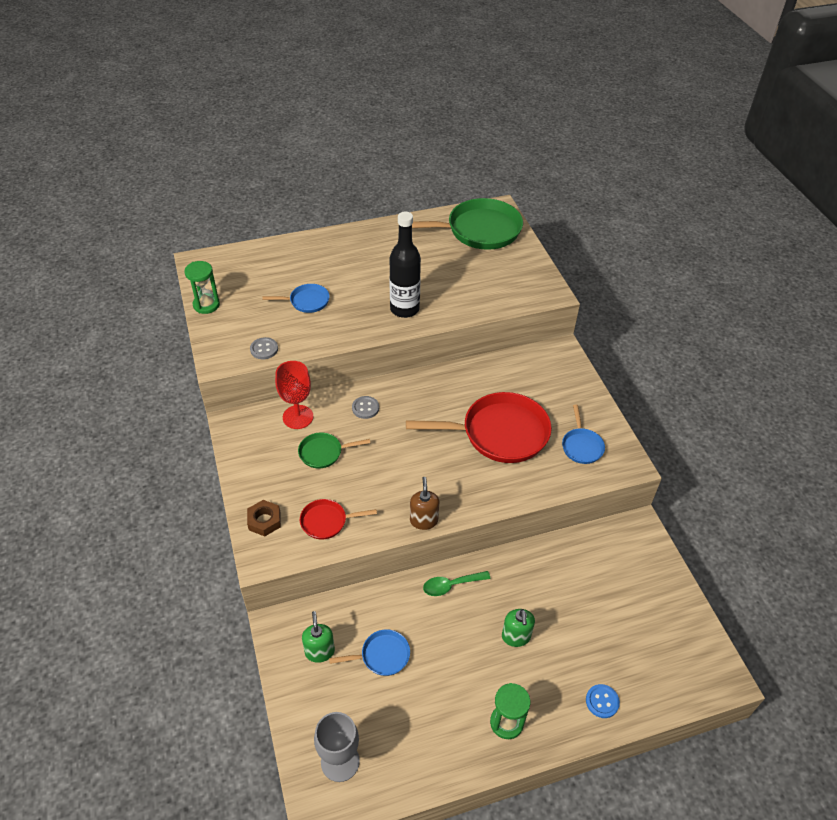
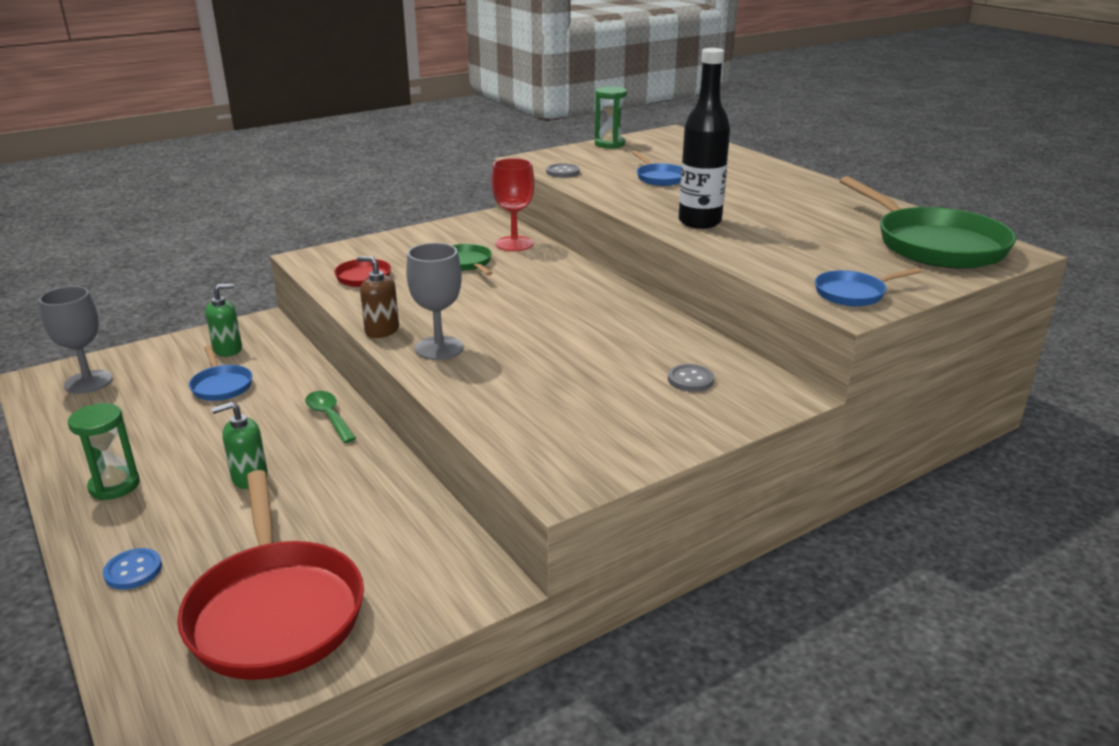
camera: 75 degrees right, 20 degrees down
(264, 521) = (357, 251): brown nut -> none
(365, 408) = (552, 274): grey button -> grey button (690, 380)
(424, 520) = (381, 330): brown soap dispenser -> brown soap dispenser turned 135 degrees counterclockwise
(461, 491) = (439, 348): none -> grey goblet
(499, 433) = (562, 362): red pan -> red pan (275, 611)
(581, 446) = (577, 433): blue pan -> blue pan (853, 293)

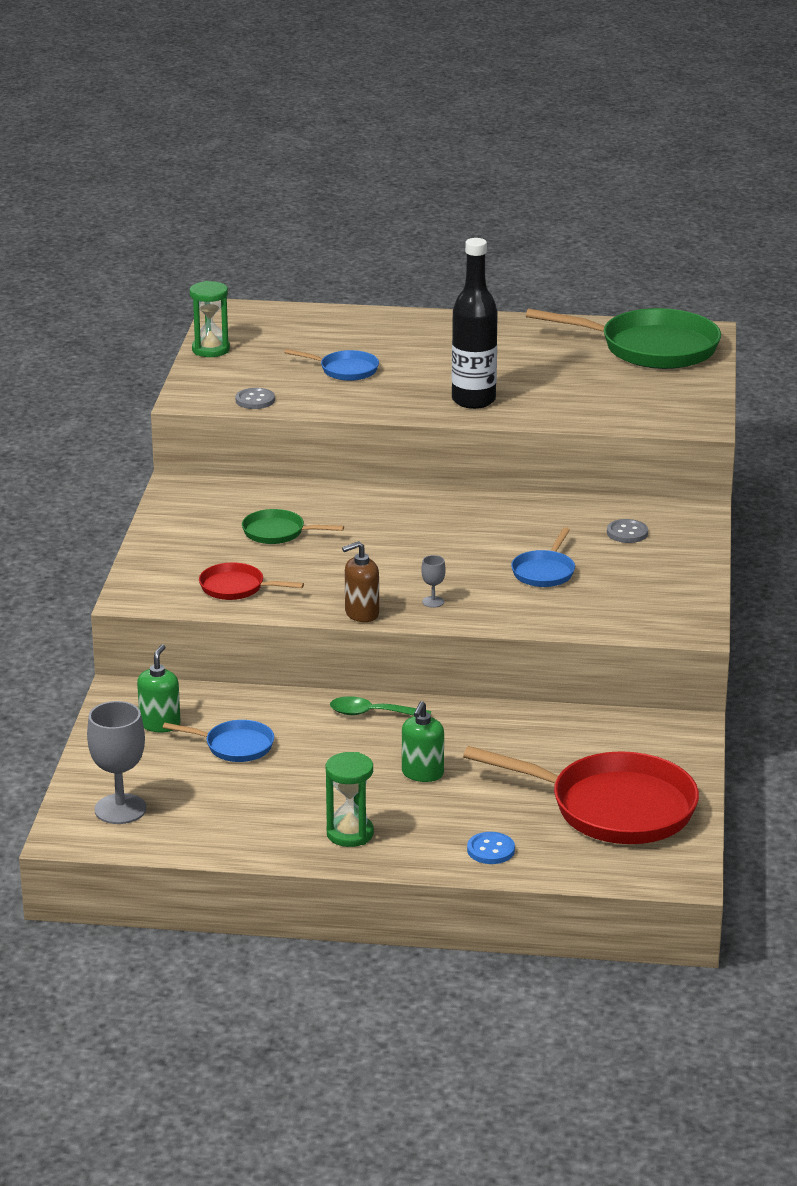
camera: 50 degrees left, 0 degrees up
(439, 348) = (433, 602): grey goblet -> grey goblet, size x0.46
(514, 244) = (268, 496): red goblet -> none
(853, 293) = (681, 413): blue pan -> blue pan (544, 572)

